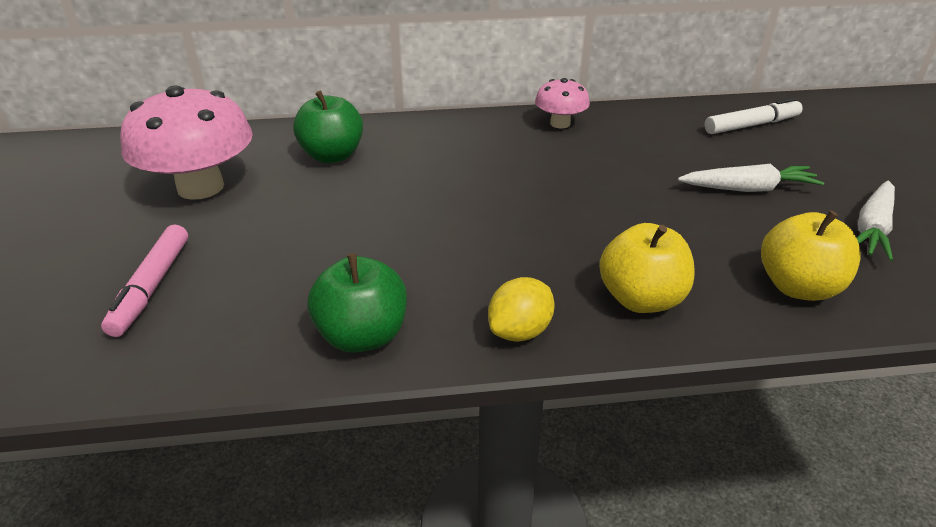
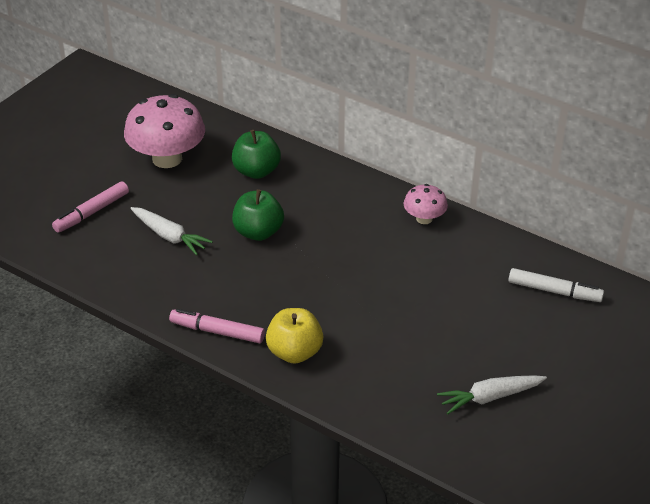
camera: 40 degrees right, 5 degrees up
(362, 336) = (150, 291): green apple -> green apple (258, 232)
(520, 331) = (217, 331): yellow lemon -> pink marker
(748, 189) = (463, 331): white carrot -> white carrot (169, 236)
(798, 287) = (383, 397): yellow apple -> none

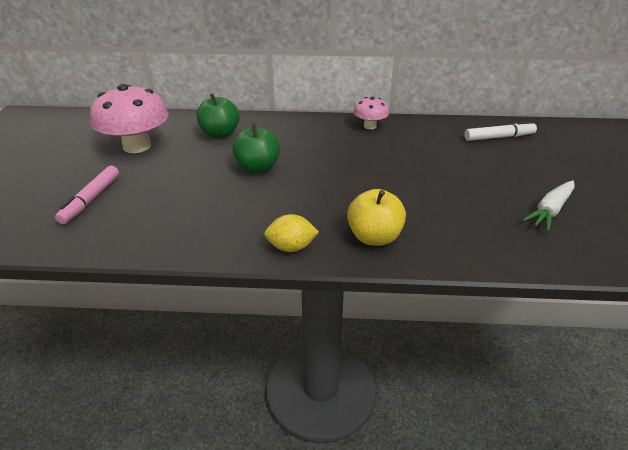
camera: 30 degrees left, 5 degrees down
(169, 236) = (182, 193): white carrot -> none
(217, 331) = (291, 247): pink marker -> yellow lemon

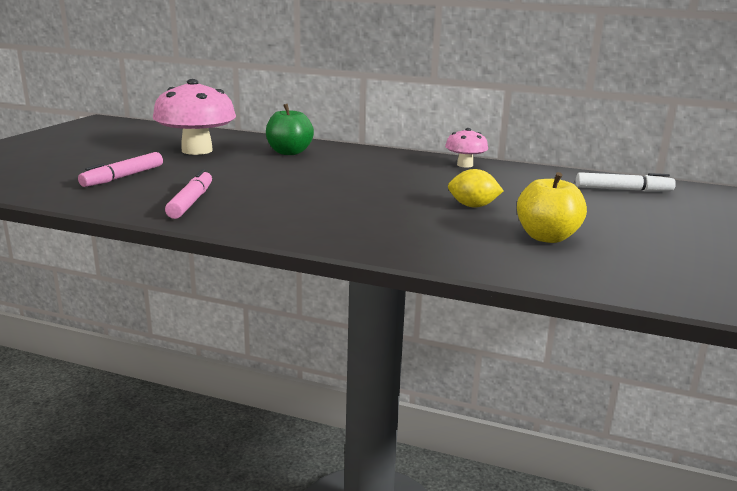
camera: 15 degrees right, 15 degrees down
(175, 225) = (191, 202): none -> pink marker
(257, 168) = (310, 178): green apple -> none
(291, 247) = (299, 232): yellow lemon -> yellow lemon (473, 206)
(374, 237) = (400, 238): yellow apple -> yellow apple (546, 237)
(550, 211) = (642, 249): white carrot -> none

